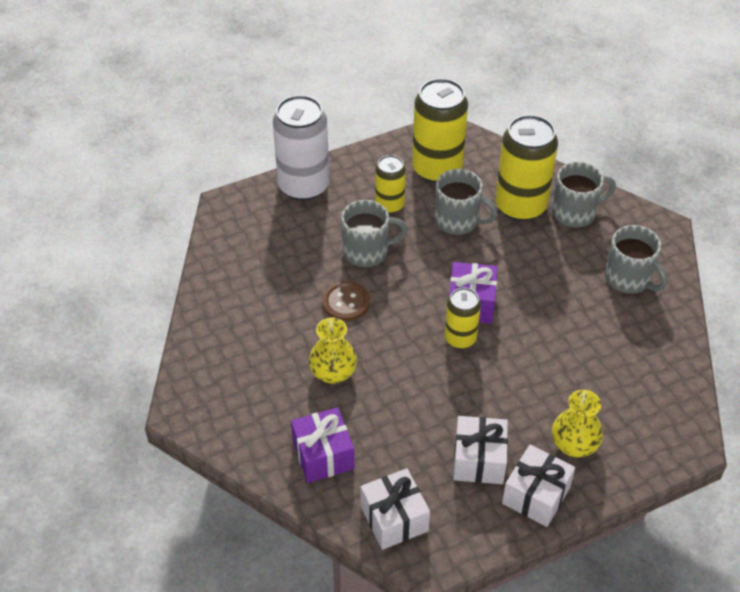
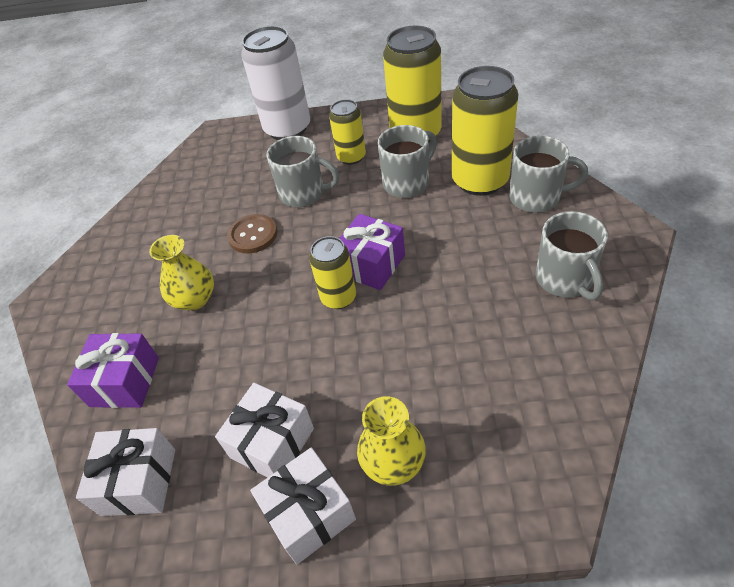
camera: 30 degrees right, 0 degrees up
(458, 221) = (407, 183): grey mug -> grey mug turned 90 degrees counterclockwise

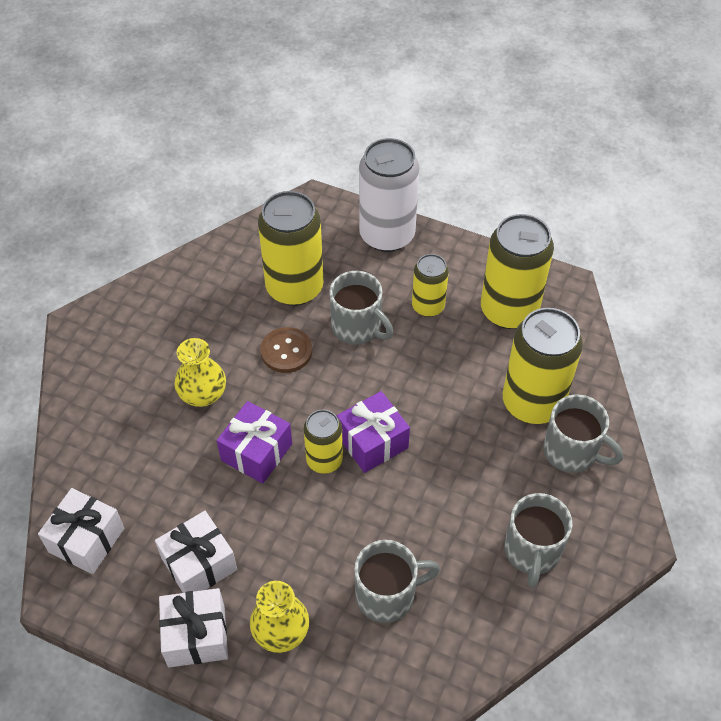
camera: 20 degrees right, 5 degrees up
(125, 382) = (112, 445): purple gift -> purple gift (256, 452)
(233, 190) = (294, 287): none -> yellow can
(407, 183) = (462, 367): grey mug -> grey mug (387, 595)

